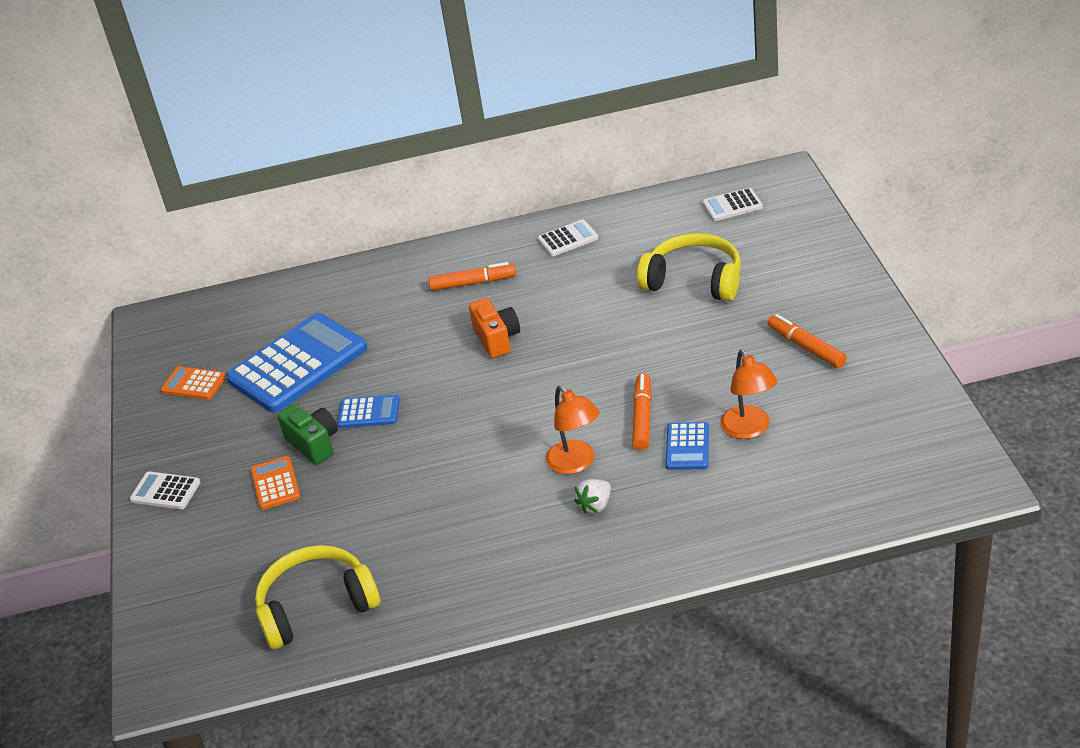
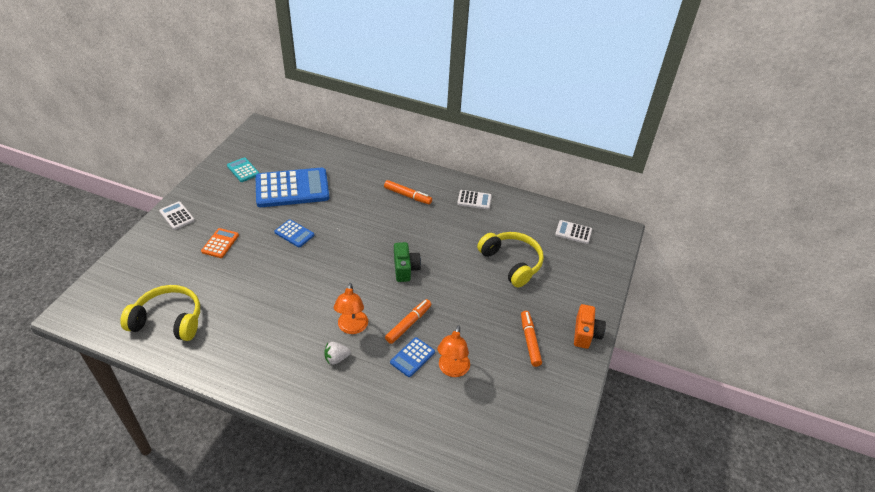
camera: 25 degrees right, 5 degrees up
(194, 384) = (243, 170): orange calculator -> turquoise calculator
(314, 444) = (256, 234): green camera -> green camera (405, 269)
(497, 339) = (387, 233): orange camera -> orange camera (585, 334)

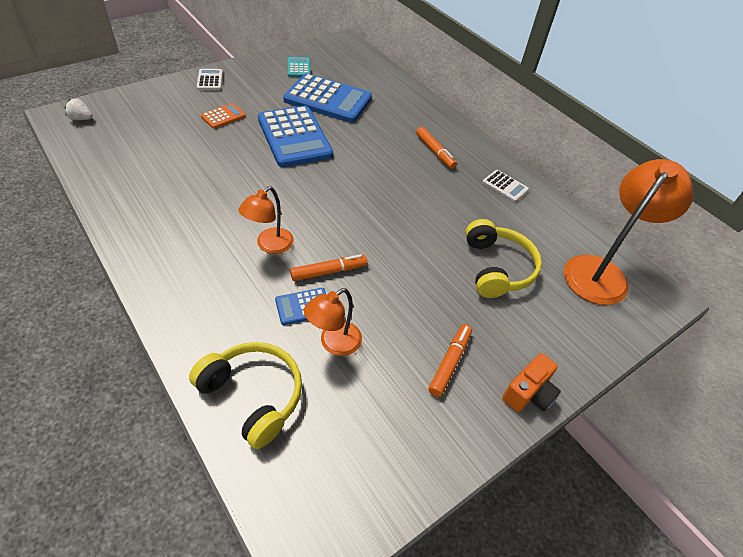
camera: 30 degrees right, 5 degrees up
(168, 320) = (121, 157): yellow headphones -> yellow headphones (253, 396)
(294, 234) = (294, 137): blue calculator -> blue calculator, size x2.17
(336, 358) = (228, 266): white strawberry -> white strawberry (81, 119)
(405, 269) = (372, 217): green camera -> none
(573, 232) = (601, 272): white calculator -> orange lamp

